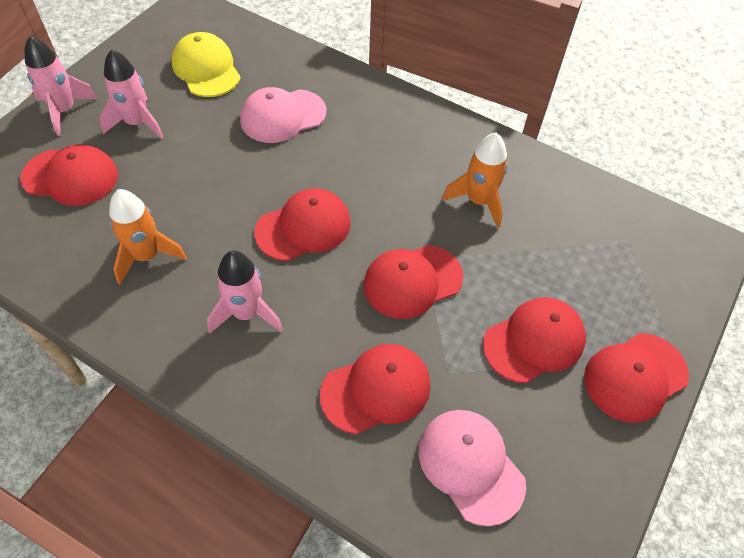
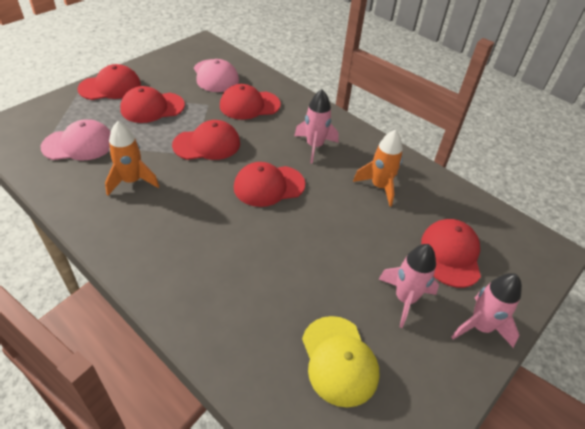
camera: 170 degrees left, 10 degrees down
(71, 177) = (451, 254): red cap -> red cap turned 75 degrees clockwise
(283, 116) = (265, 283): pink cap -> pink cap (79, 144)

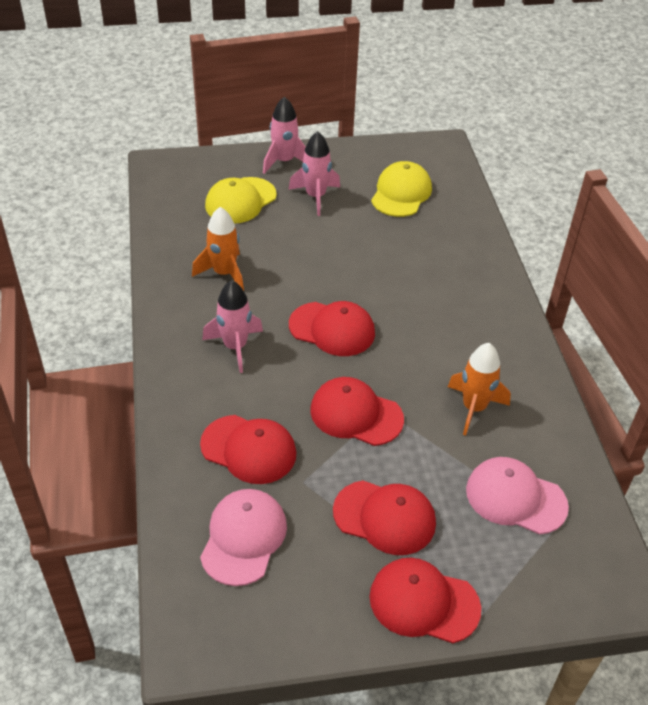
camera: 140 degrees left, 0 degrees up
(451, 254) = (240, 201): red cap -> yellow cap

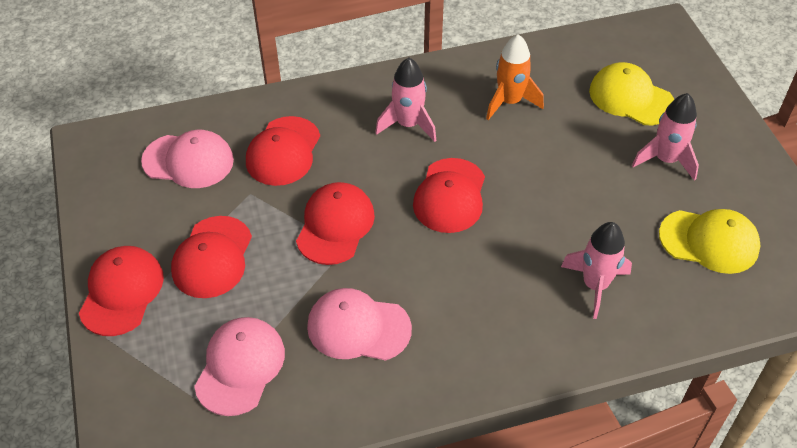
camera: 85 degrees right, 5 degrees up
(284, 161) = (720, 125): pink rocket -> pink rocket (595, 285)
(474, 408) = (358, 327): orange rocket -> pink cap

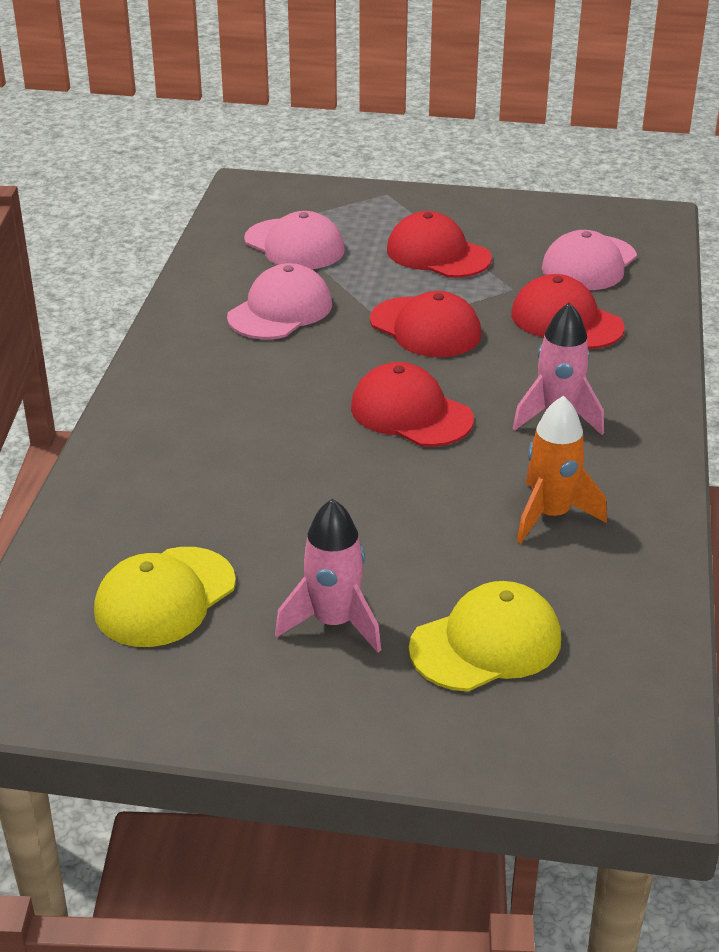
camera: 115 degrees right, 15 degrees down
(121, 292) = (432, 206): red cap -> none
(595, 285) = (190, 473): pink rocket -> none

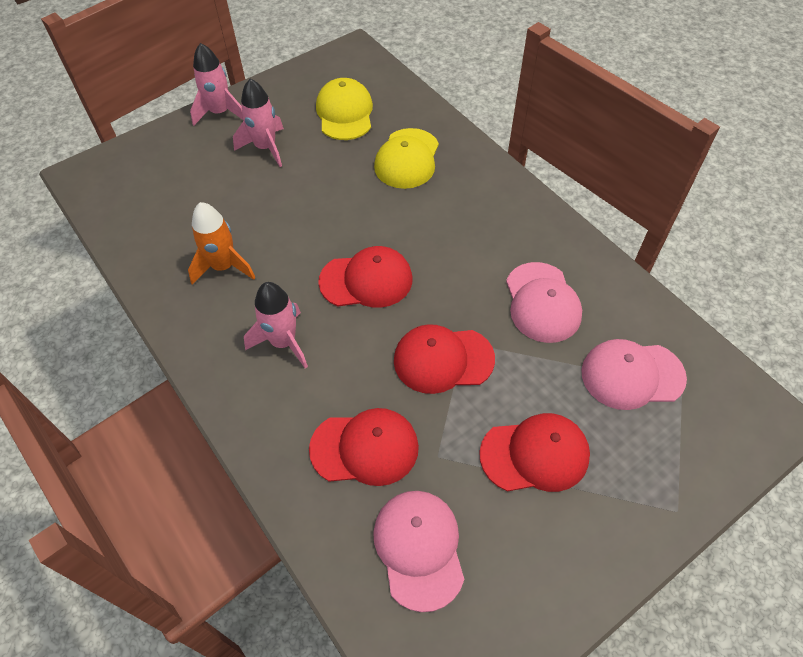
camera: 135 degrees right, 20 degrees up
(330, 729) = (220, 113): none -> pink rocket
(486, 643) = (193, 181): yellow cap -> yellow cap (407, 159)

